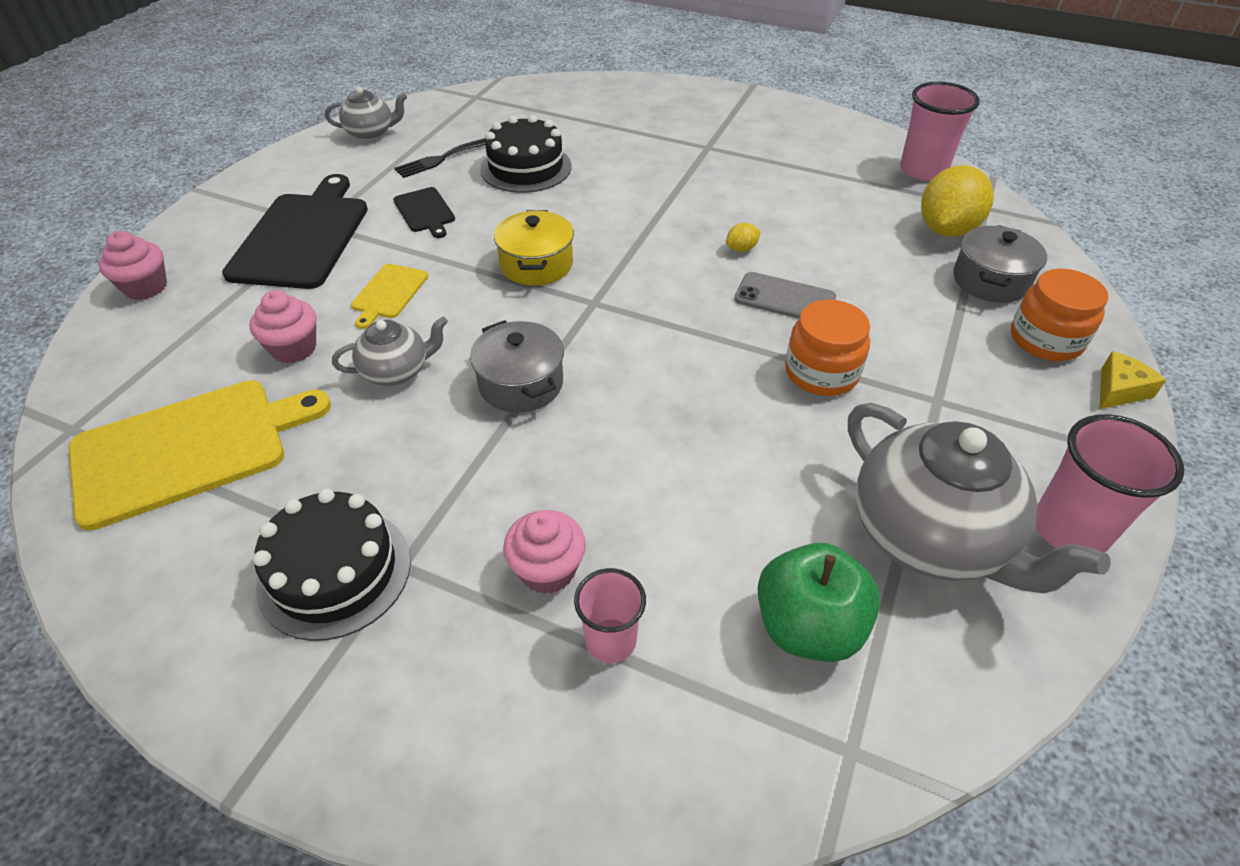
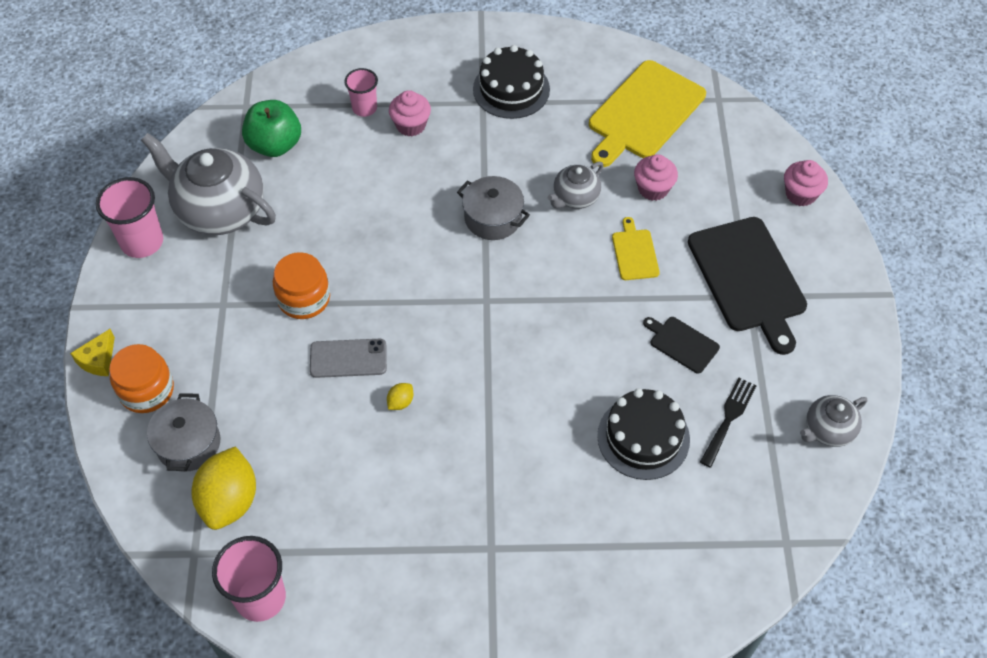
camera: 155 degrees right, 10 degrees up
(536, 264) = (551, 321): yellow pot -> none

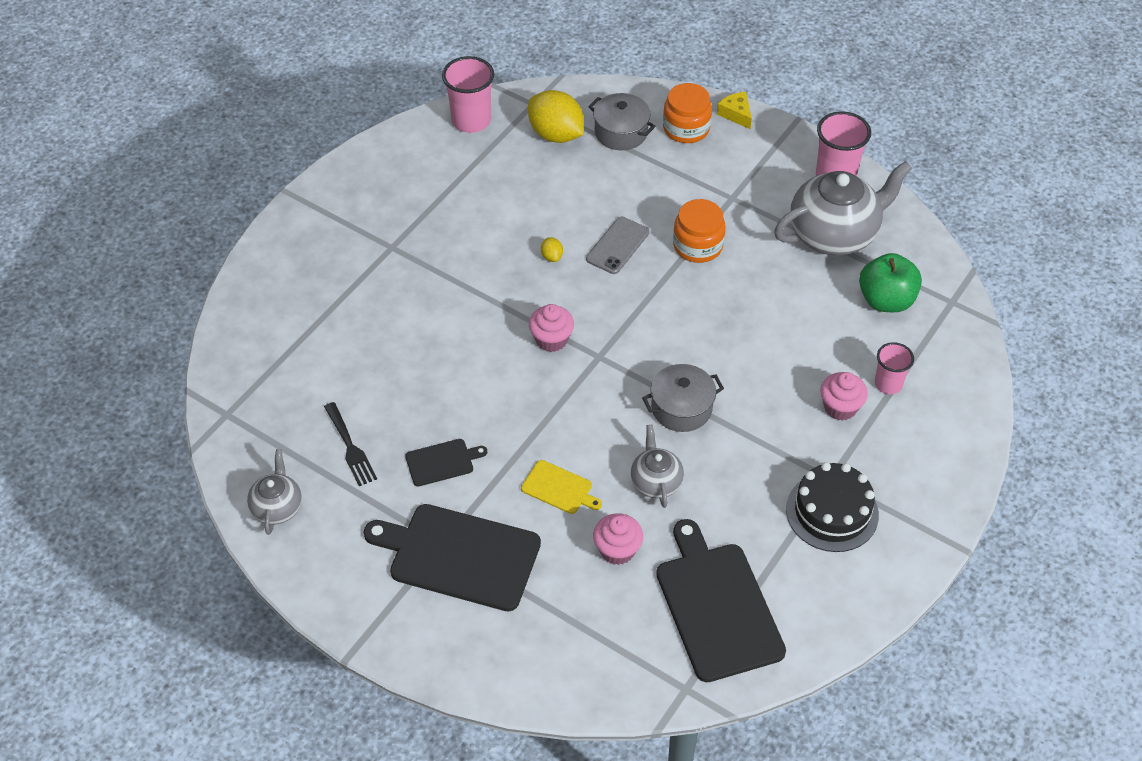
camera: 125 degrees right, 5 degrees down
(643, 437) = (387, 382): black cake -> none
(644, 113) = (717, 606): yellow cutting board -> black cutting board
(800, 194) = (511, 671): pink cupcake -> pink cupcake (551, 339)

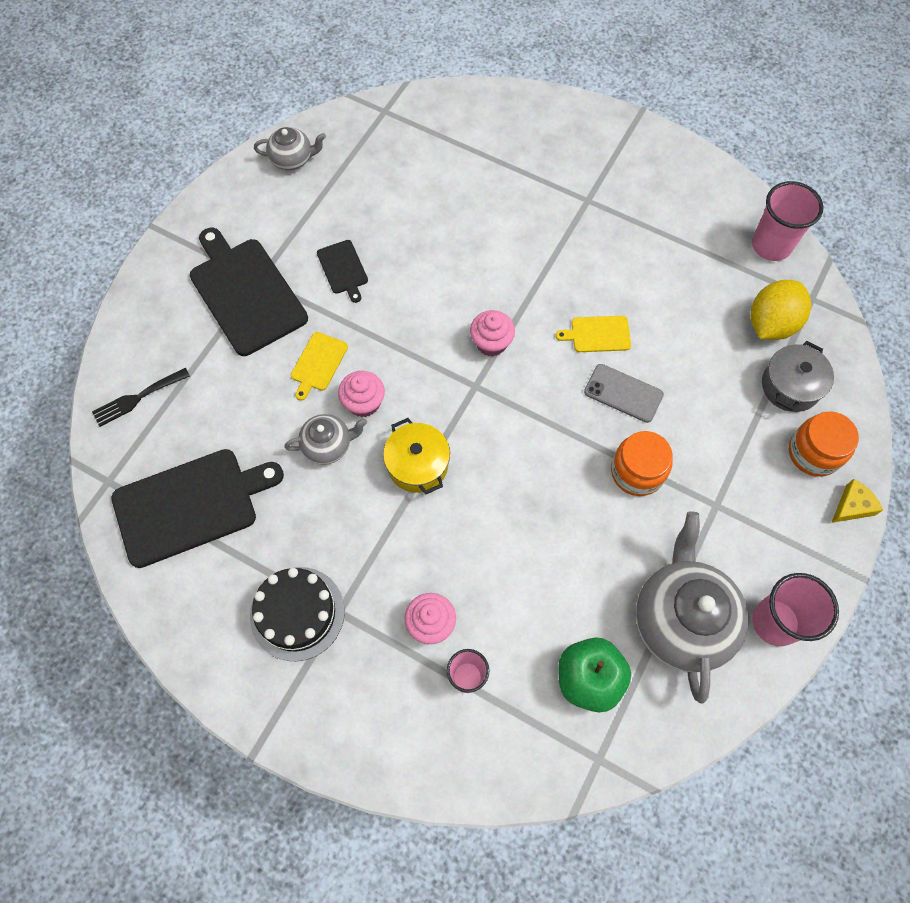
camera: 85 degrees right, 15 degrees up
(350, 447) = (355, 200): black fork -> black fork (137, 398)
(459, 556) = (246, 293): black cutting board -> black cutting board turned 45 degrees counterclockwise
(552, 257) = (598, 334): yellow lemon -> yellow cutting board
(617, 550) = (252, 416): pink cupcake -> pink cupcake (363, 403)
(681, 408) = (417, 464): grey pot -> yellow pot
(834, 234) = (681, 620): grey teapot -> grey teapot turned 150 degrees counterclockwise

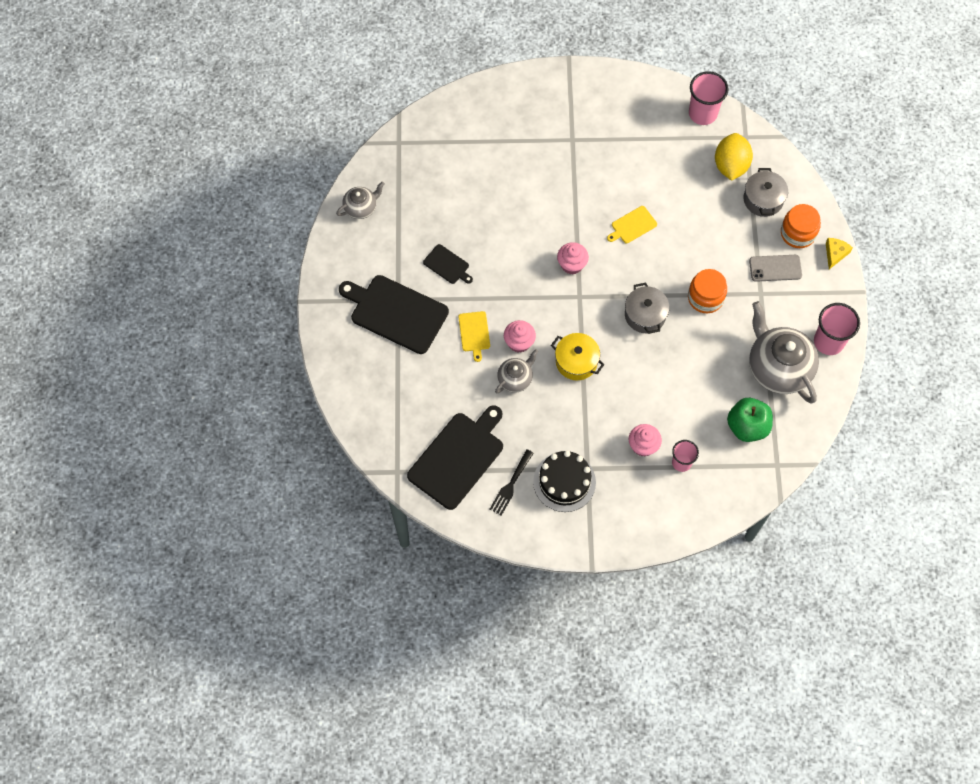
camera: 30 degrees left, 0 degrees up
(137, 398) = (377, 414): black fork -> black fork (510, 485)
(543, 452) = (645, 315): none -> grey pot
(623, 393) = (669, 255): grey phone -> grey phone (775, 268)

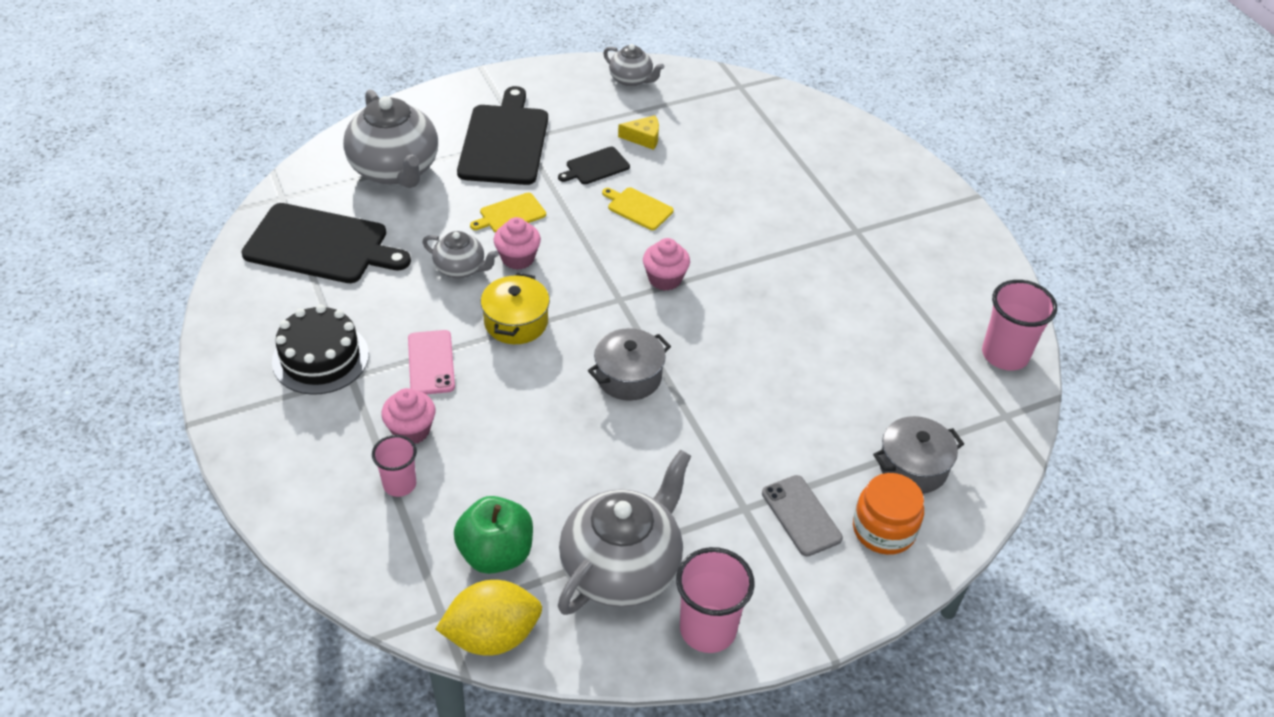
camera: 65 degrees right, 20 degrees down
(398, 391) = (395, 170): none -> grey teapot
(447, 265) = (595, 166): black cutting board -> black cutting board turned 45 degrees clockwise
(510, 485) = (297, 305): black fork -> none
(592, 420) = (431, 363): none -> pink phone
(632, 225) = (765, 325): yellow cutting board -> yellow cutting board (638, 208)
(705, 298) = (697, 439): orange jar -> none
(730, 166) = (942, 411): yellow lemon -> yellow lemon (492, 636)
(835, 254) = (880, 593): yellow cheese -> yellow cheese (643, 138)

